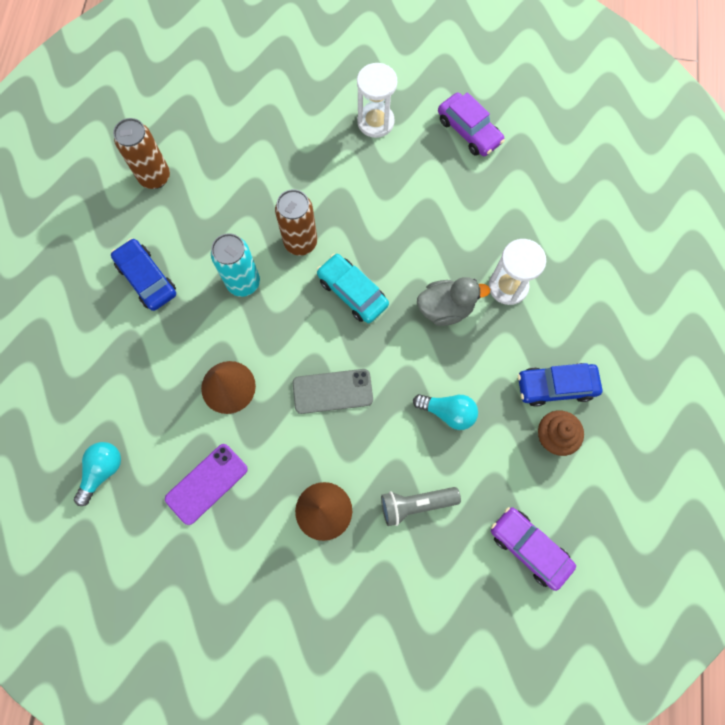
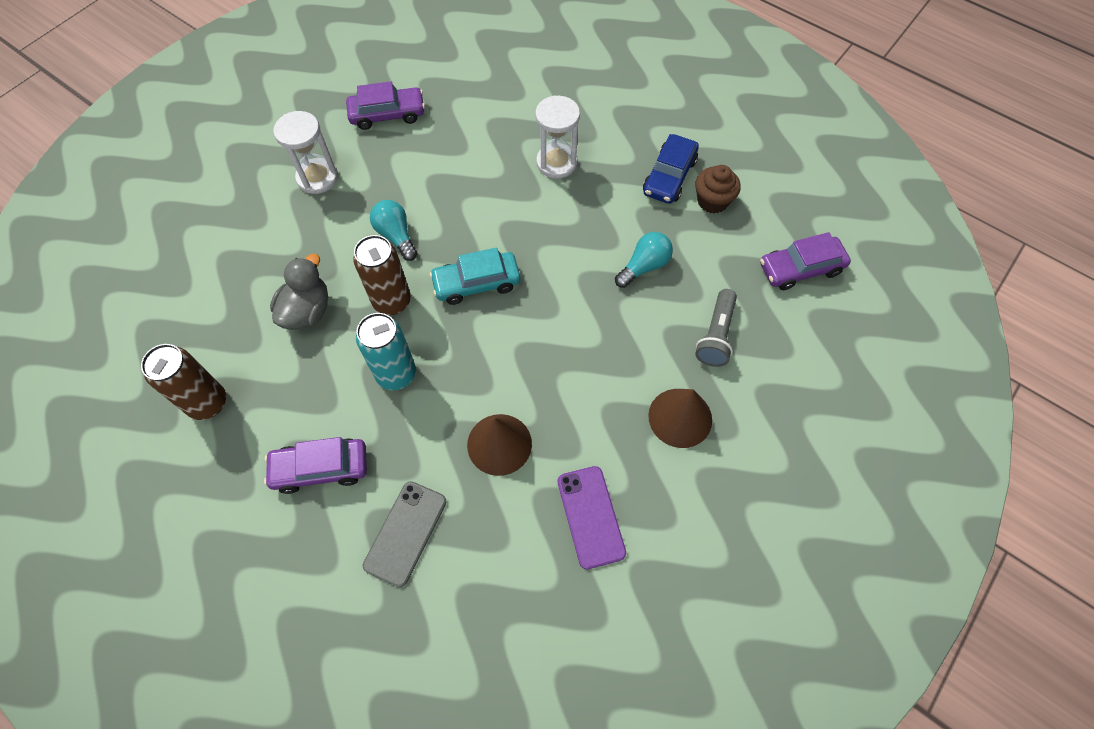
camera: 60 degrees left, 10 degrees down
(102, 471) = (512, 624): turquoise light bulb -> turquoise light bulb (396, 236)
(147, 278) = (320, 468): blue car -> purple car
(332, 391) = (565, 350): grey phone -> grey phone (405, 533)
(445, 308) = (545, 218): grey duck -> grey duck (307, 311)

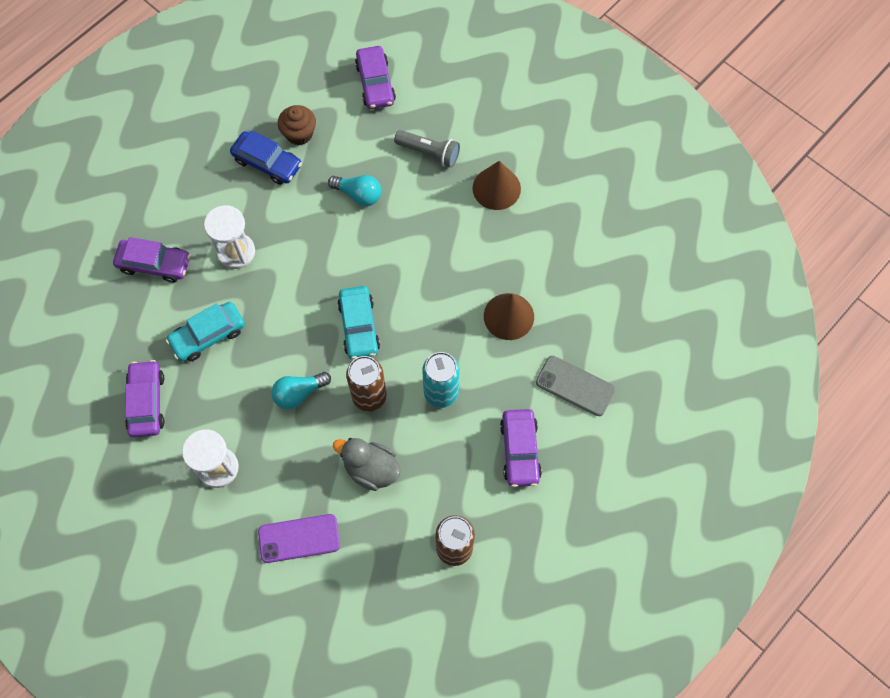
camera: 85 degrees left, 5 degrees up
(460, 151) = (208, 335): none -> turquoise car
(535, 100) = (154, 264): none -> purple car
(591, 516) = (569, 257): purple phone -> purple phone (299, 538)
(644, 266) = (358, 195): turquoise light bulb -> turquoise light bulb turned 150 degrees clockwise

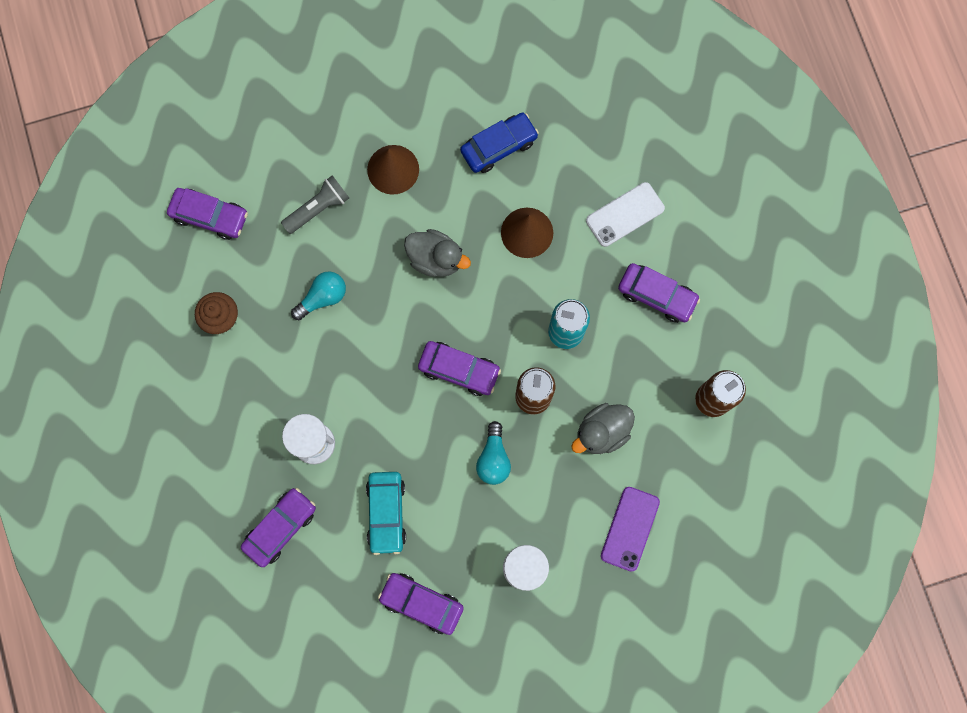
camera: 60 degrees left, 10 degrees up
(267, 163) = (234, 365): blue car -> blue car (499, 146)
(359, 326) = (459, 370): turquoise car -> purple car
(442, 259) = (436, 259): none -> grey duck
(575, 386) = (625, 214): grey phone -> white phone

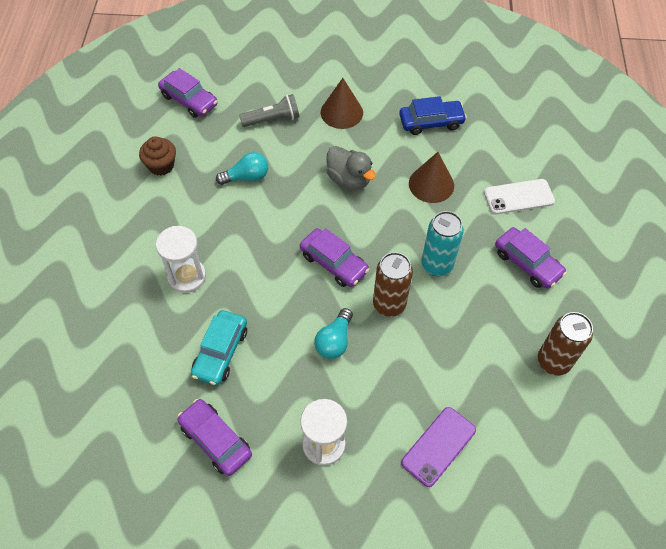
camera: 20 degrees right, 20 degrees down
(280, 528) = (125, 331): purple car -> none
(602, 432) = (441, 353): grey duck -> none

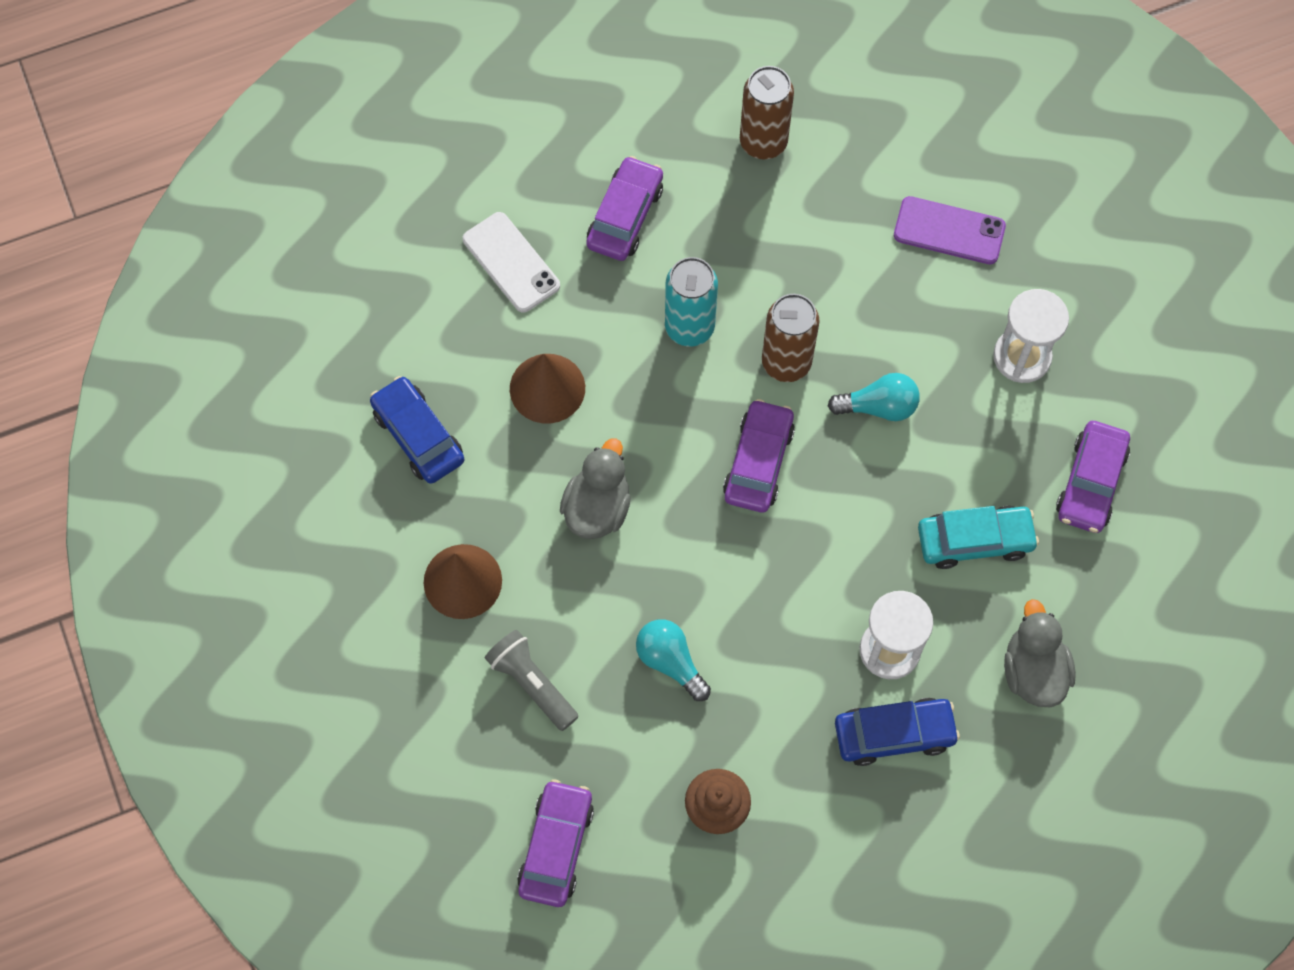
camera: 115 degrees left, 10 degrees up
(126, 343) = (1033, 671): none -> grey duck
(141, 257) = (894, 734): none -> blue car

